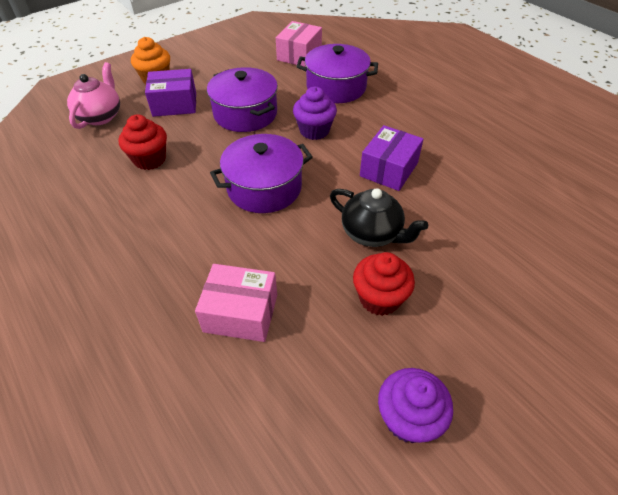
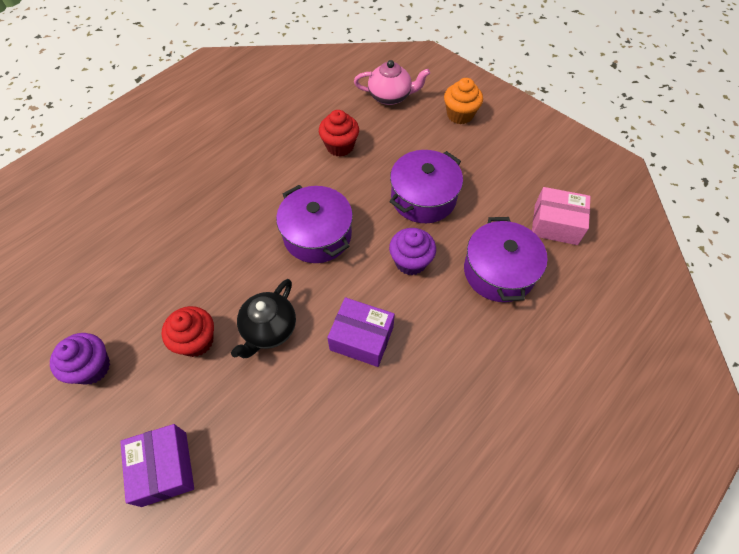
camera: 80 degrees right, 10 degrees up
(174, 104) = (423, 140): purple box -> purple box (164, 468)
(241, 313) = (182, 247): pink box -> none

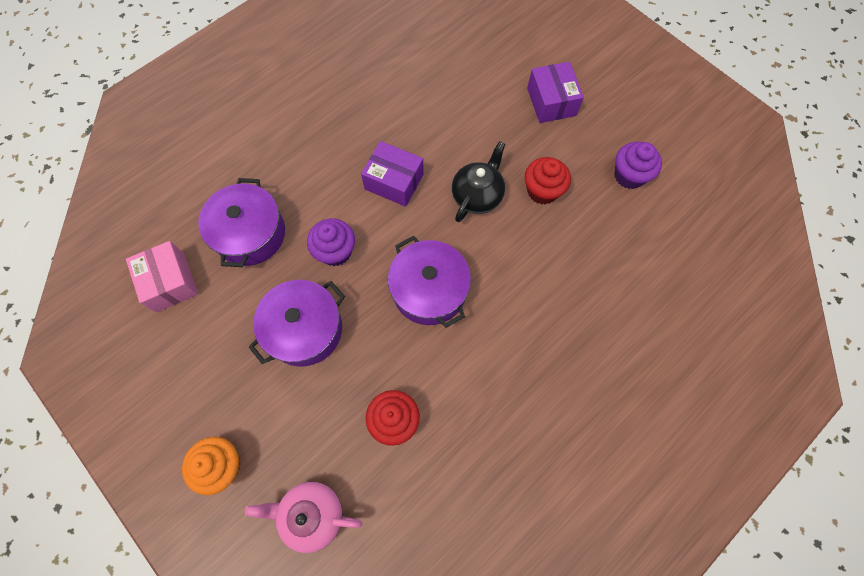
camera: 175 degrees left, 10 degrees up
(555, 224) = (170, 282): pink box -> pink box turned 45 degrees clockwise

